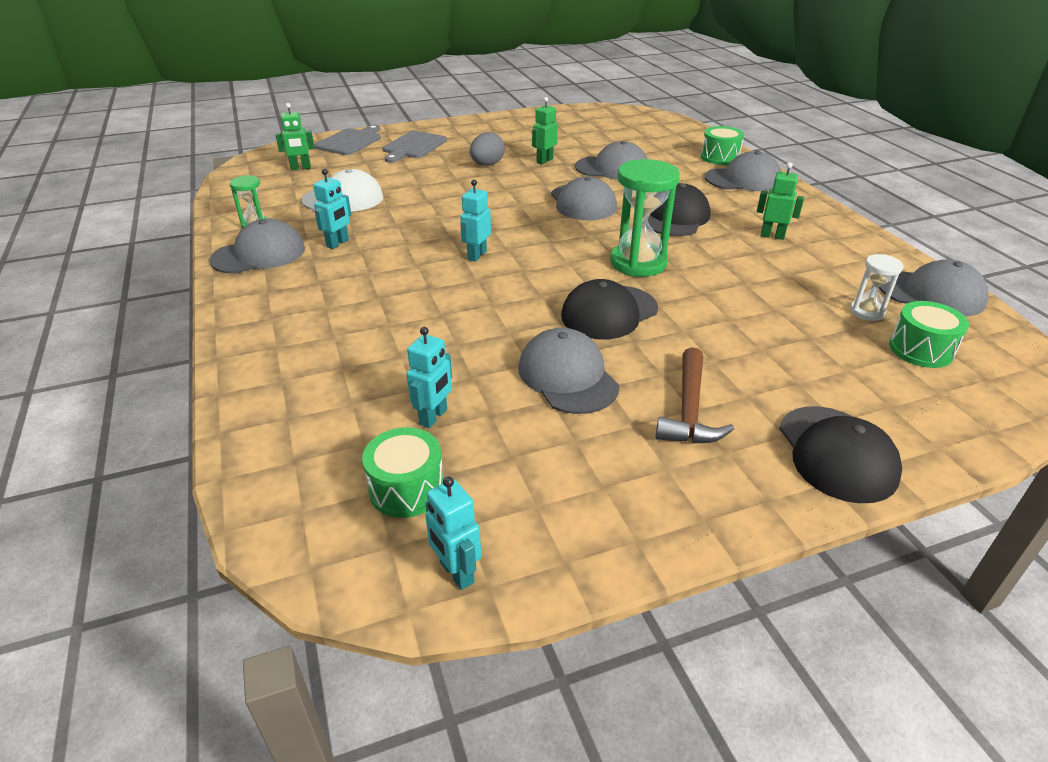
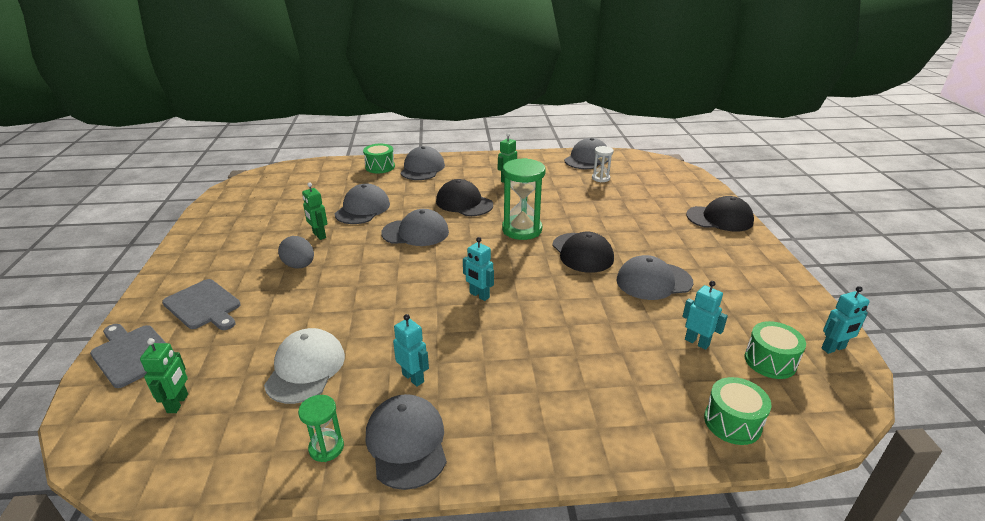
camera: 75 degrees left, 5 degrees down
(689, 410) = (687, 248): brown hammer -> none
(920, 349) = (637, 176): green drum -> green drum (732, 422)

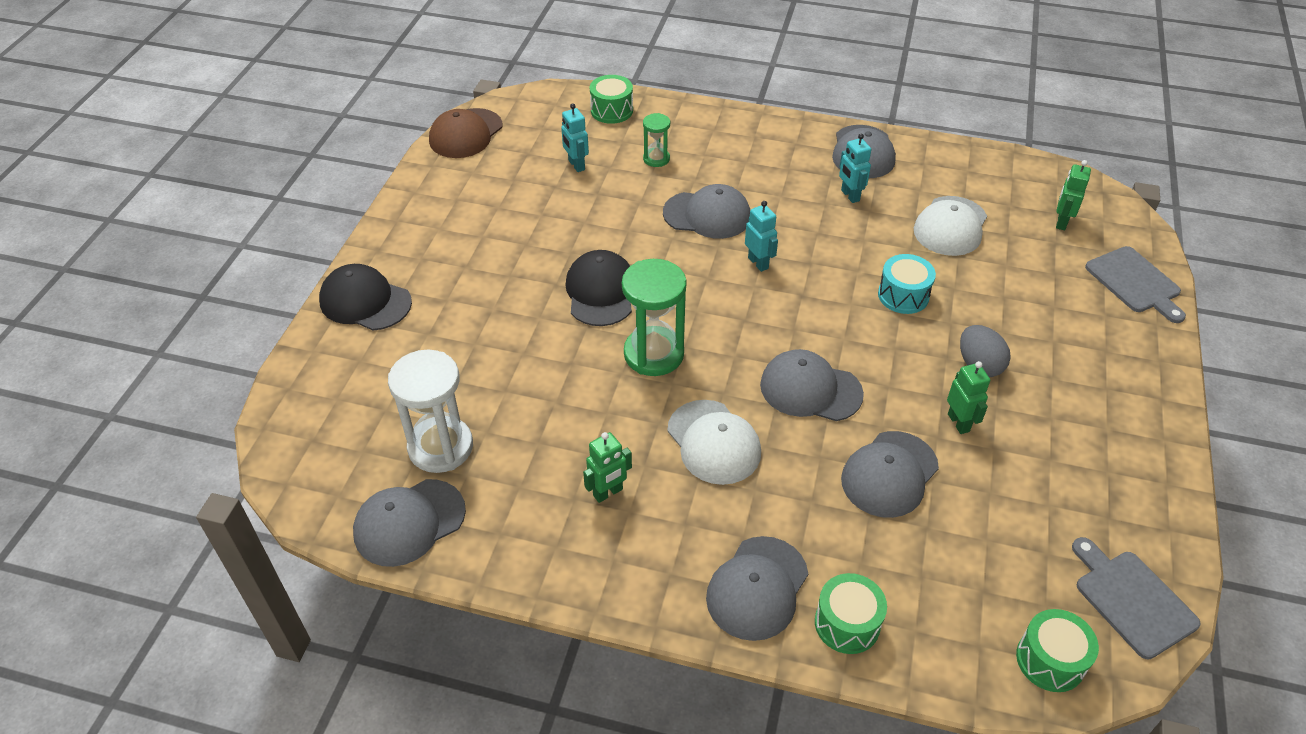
camera: 160 degrees left, 15 degrees up
(203, 305) = (1085, 328): grey cutting board -> grey cutting board (1131, 600)
(326, 448) = (925, 163): green hourglass -> green hourglass (656, 159)
(355, 297) = (903, 295): none -> turquoise drum
(464, 203) = (714, 442): black cap -> white cap
(600, 178) = (440, 447): white hourglass -> white hourglass, size x1.89
(653, 281) = (553, 232): grey cap -> grey cap (707, 215)
(770, 361) = (532, 138): green drum -> green drum (1050, 660)
(833, 348) = (465, 134): turquoise robot -> brown cap

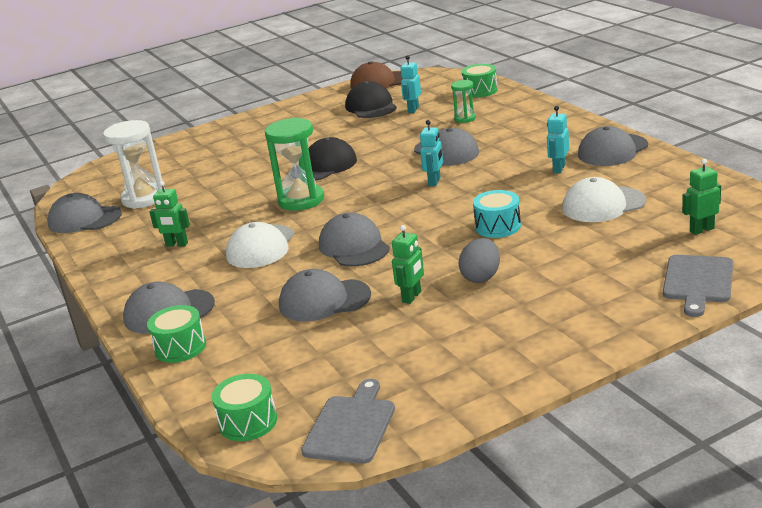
camera: 50 degrees right, 20 degrees down
(365, 301) = (212, 135): black cap -> black cap (371, 106)

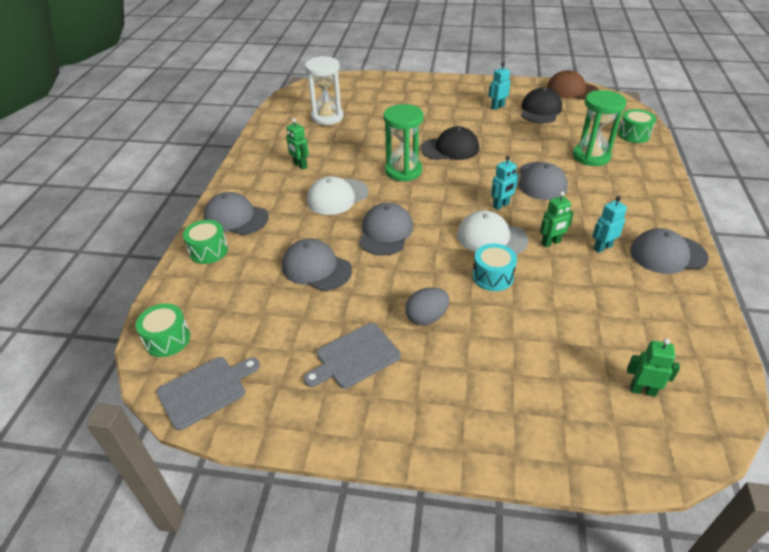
camera: 35 degrees right, 15 degrees up
(84, 219) = (282, 116): grey cap -> none
(412, 297) = (365, 303): green robot -> green robot (551, 243)
(413, 110) = (565, 128): turquoise robot -> turquoise robot (497, 107)
(465, 118) = (591, 156): green hourglass -> green hourglass, size x1.89
(603, 205) = (593, 307): white cap -> white cap (491, 237)
(698, 282) = (572, 445): grey cutting board -> grey cutting board (354, 357)

